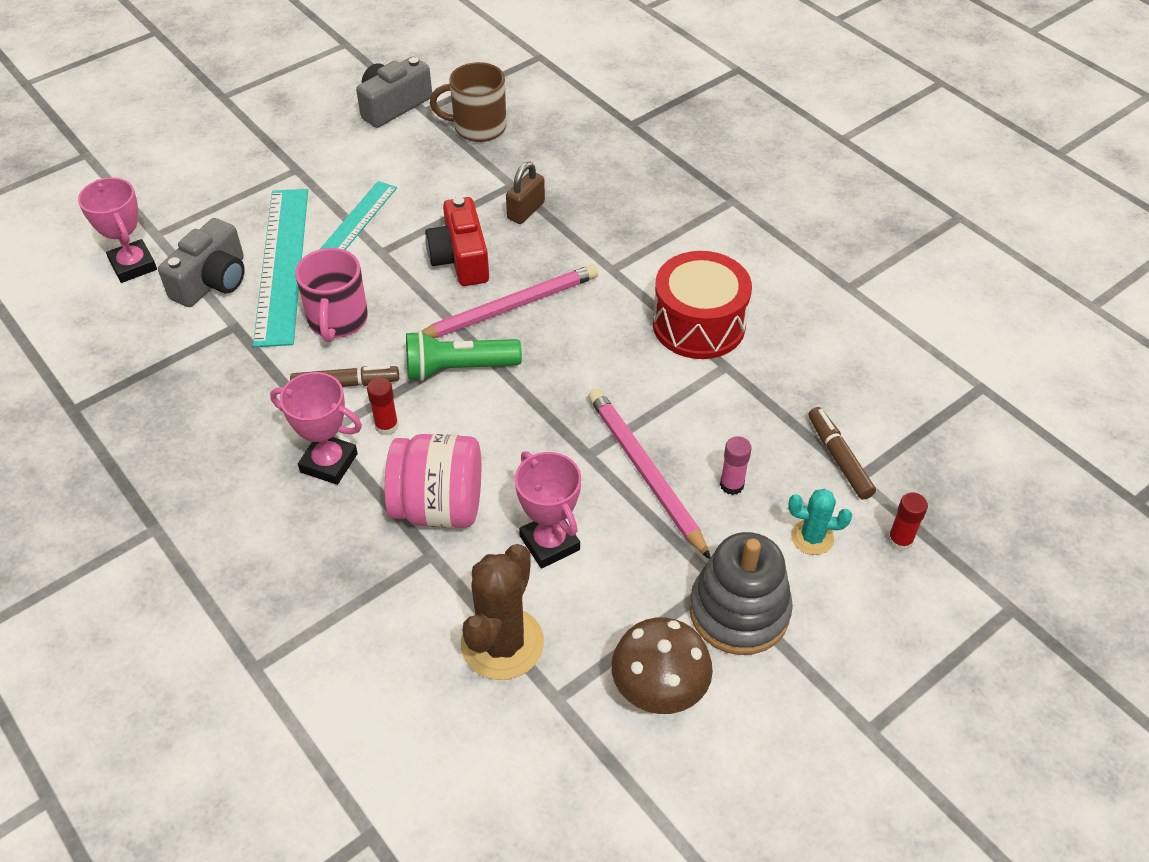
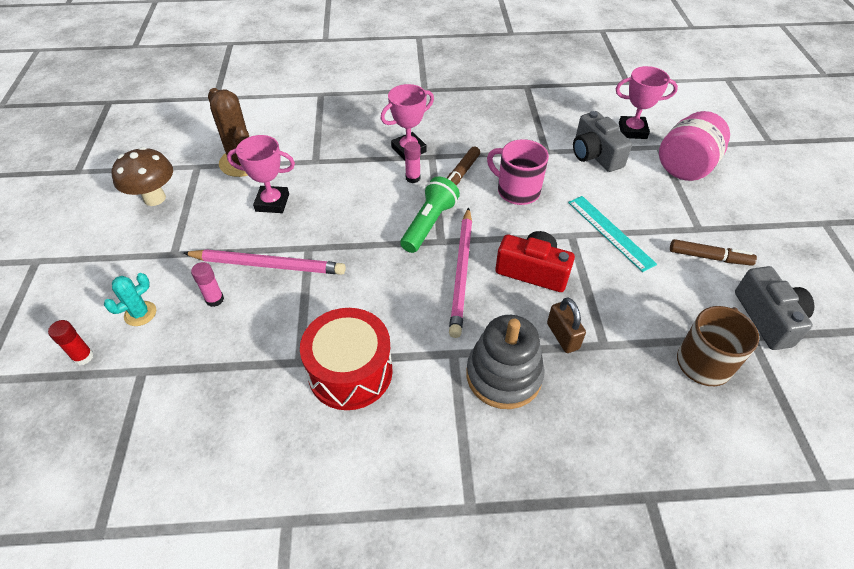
camera: 125 degrees right, 0 degrees up
(282, 264) = (590, 186): turquoise ruler -> none
(386, 426) = (413, 178): red glue stick -> pink glue stick
(439, 507) = (339, 175): pink jar -> pink jar (685, 167)
(739, 611) = (148, 251): grey stacking toy -> grey stacking toy (504, 375)
(839, 458) = (165, 371): brown marker -> brown marker (709, 257)

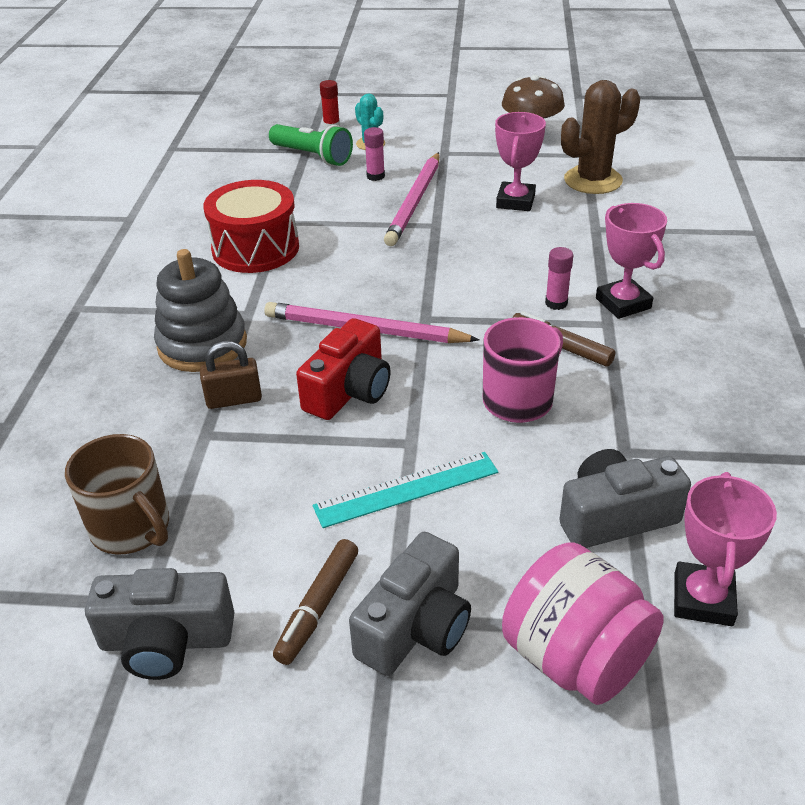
camera: 100 degrees right, 10 degrees down
(429, 224) = (459, 310): green flashlight -> green flashlight (313, 156)
(699, 219) = (415, 627): none -> grey camera

